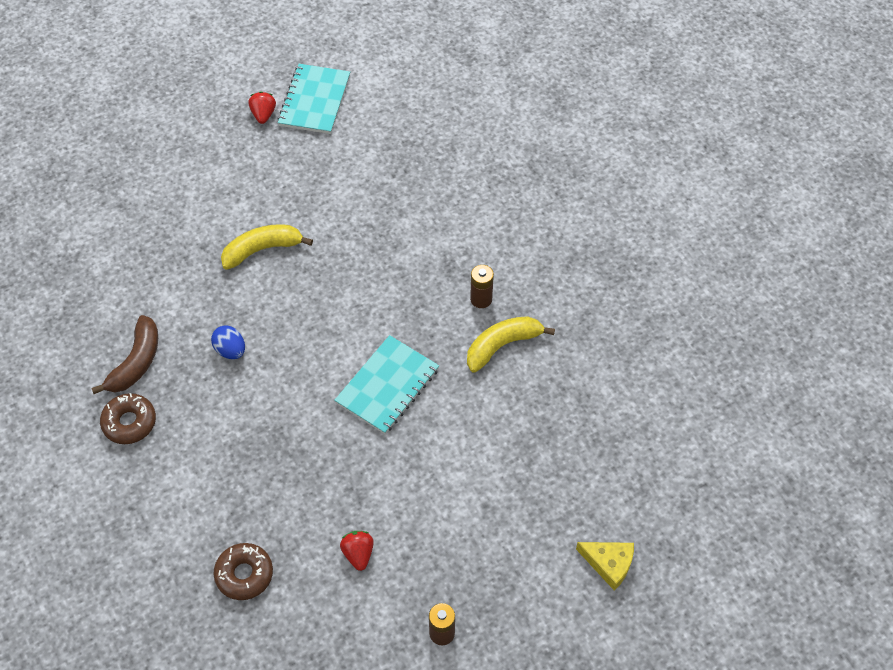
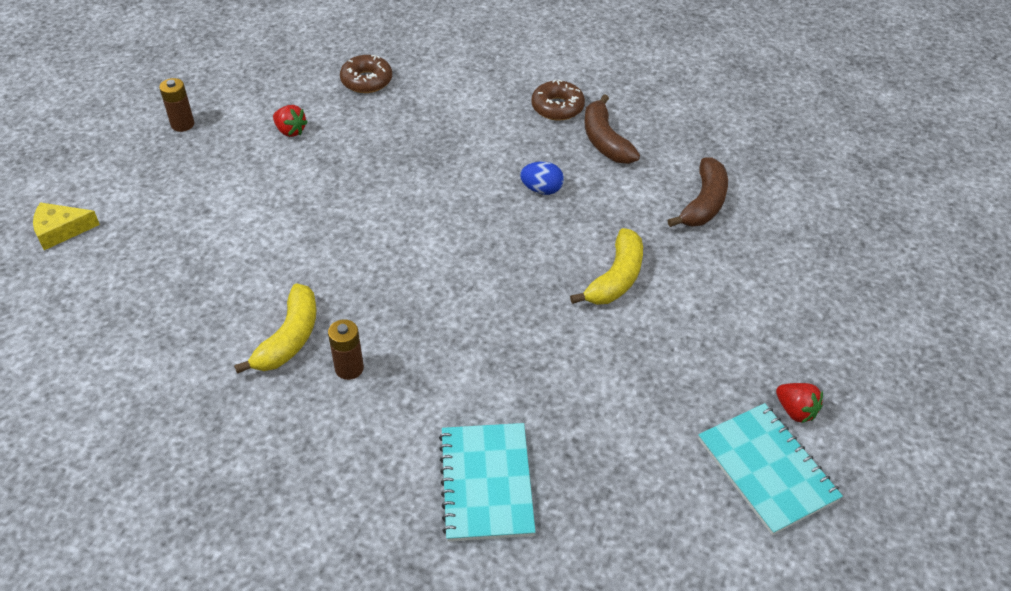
camera: 140 degrees right, 10 degrees down
(140, 263) = (704, 203): none -> brown banana
(387, 386) = (374, 242): turquoise notebook -> turquoise notebook (486, 483)

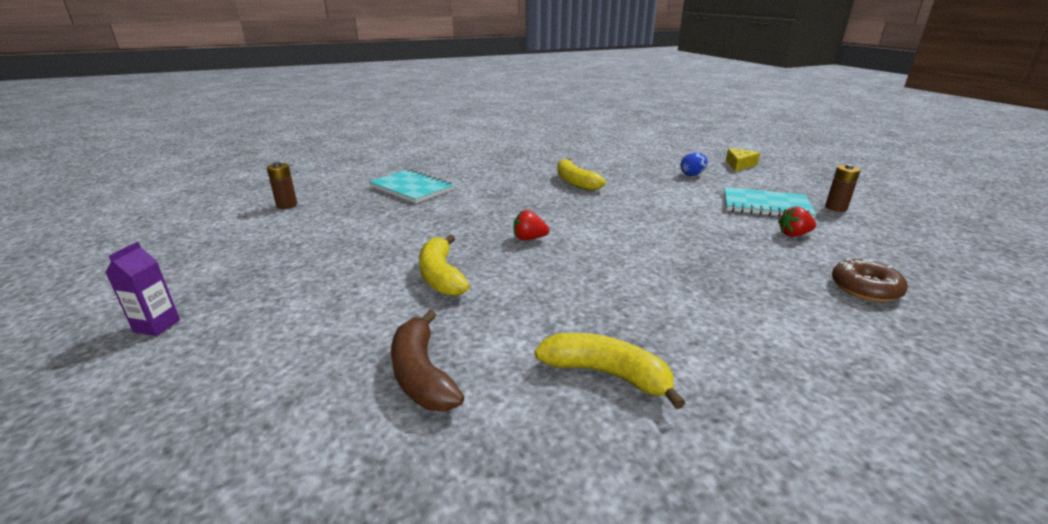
camera: 135 degrees right, 20 degrees down
(349, 368) = (531, 186): brown battery -> brown battery (287, 205)
(541, 190) = (583, 296): blue egg -> blue egg (692, 174)
(557, 107) = (711, 378): brown donut -> none
(605, 141) = (606, 374): brown banana -> yellow banana
(767, 469) = (244, 244): turquoise notebook -> turquoise notebook (766, 205)
(795, 411) = (230, 274): red strawberry -> red strawberry (529, 239)
(868, 366) = (157, 326): none -> purple carton

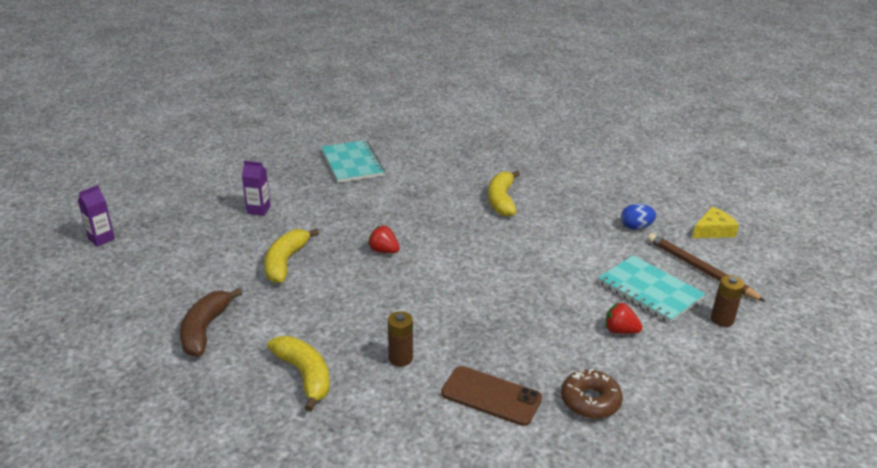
camera: 30 degrees right, 5 degrees up
(287, 205) = (244, 154): brown battery -> brown battery (400, 358)
(355, 242) = (258, 210): none -> purple carton
(771, 186) = (700, 270): none -> brown pencil
(796, 316) = (491, 396): none -> brown phone

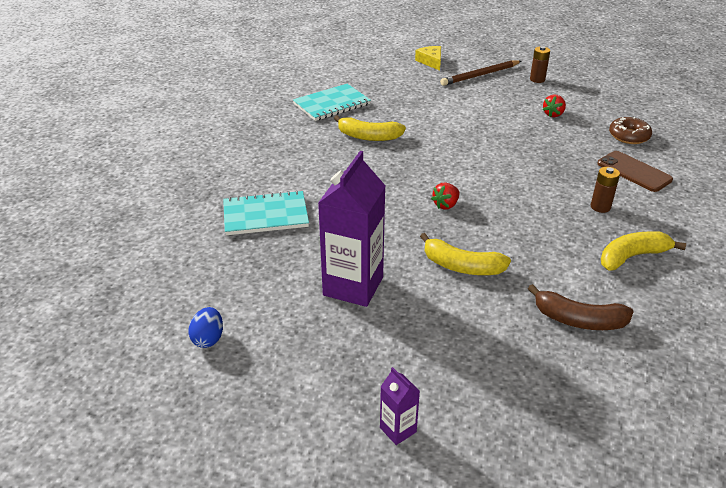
camera: 80 degrees left, 5 degrees up
(258, 210) = (353, 286): purple carton -> purple carton, size x2.19
(491, 396) = (634, 172): brown phone -> brown phone turned 75 degrees counterclockwise
(636, 227) = (422, 87): blue egg -> blue egg (208, 338)
(649, 291) = (506, 96): turquoise notebook -> turquoise notebook (331, 104)

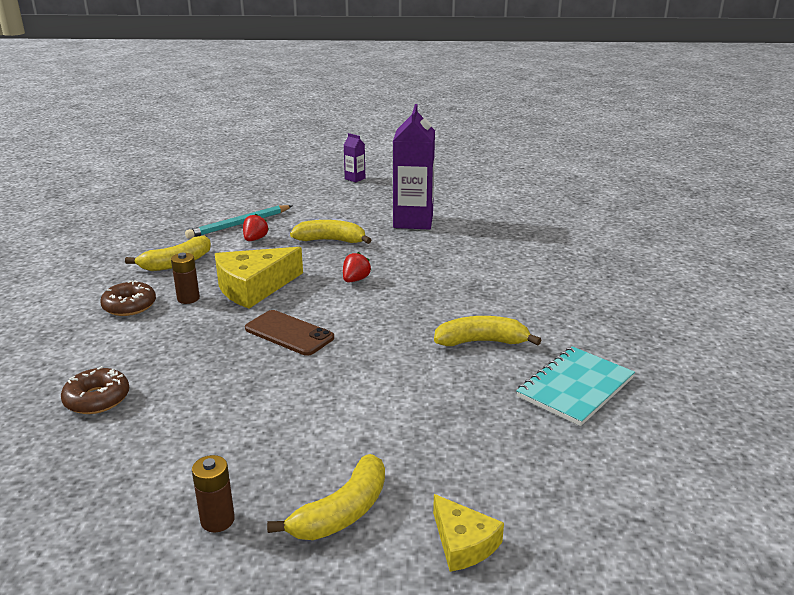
camera: 165 degrees right, 10 degrees down
(208, 338) = (490, 192): blue egg -> none
(265, 215) = (523, 251): turquoise notebook -> none
(480, 75) = (342, 512): brown pencil -> yellow banana
(542, 211) = (254, 287): none -> yellow cheese
(553, 114) = (207, 425): red strawberry -> red strawberry (255, 239)
(578, 320) = (239, 224): brown banana -> turquoise pencil
(634, 172) = (125, 343): brown phone -> brown phone (289, 333)
(651, 207) = (129, 306): none -> brown donut

